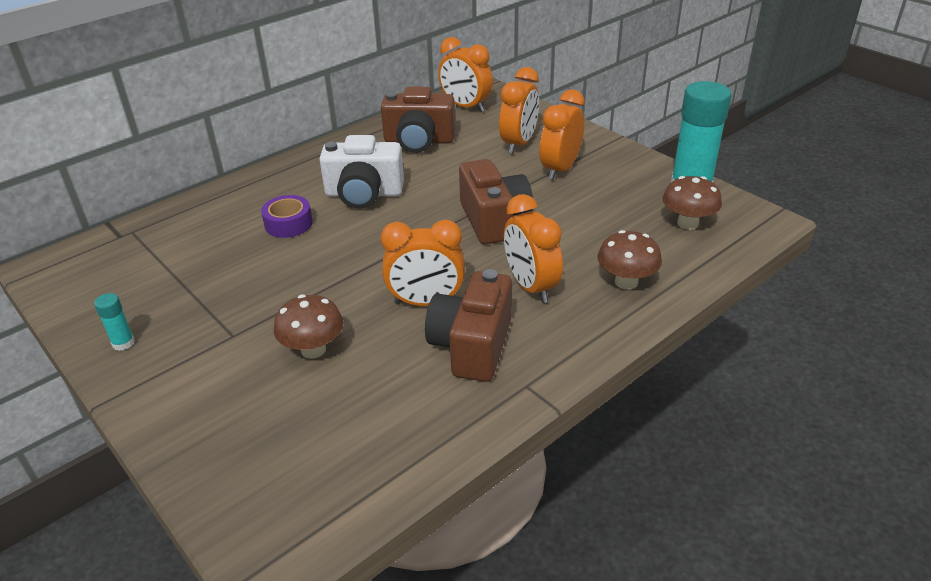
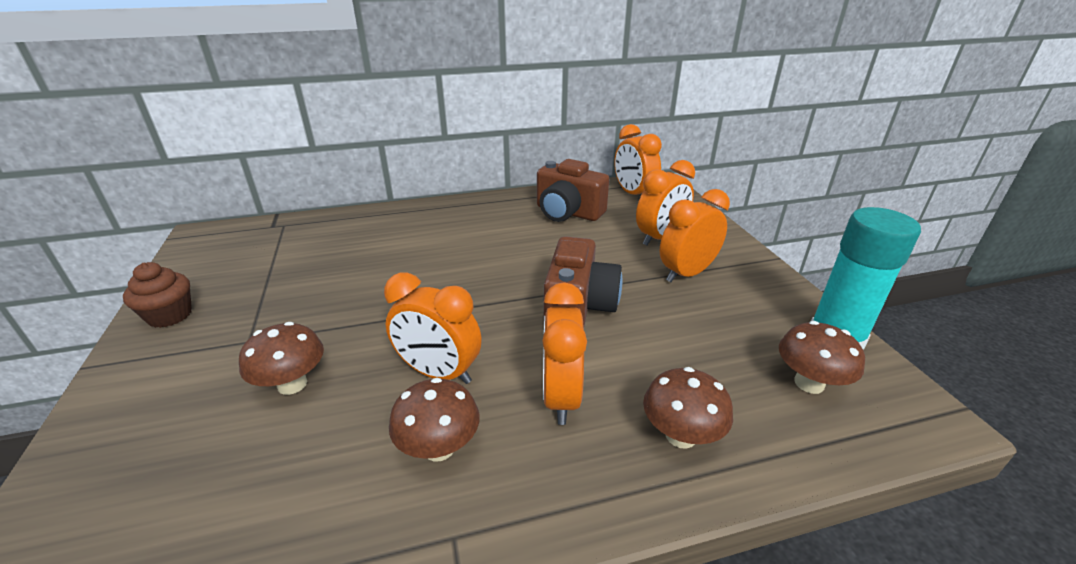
camera: 25 degrees right, 5 degrees down
(123, 343) = (170, 315): turquoise glue stick -> brown cupcake
(288, 223) = (396, 253): purple tape -> none
(364, 194) = (481, 245): white camera -> none
(472, 346) = (439, 448): brown camera -> brown mushroom

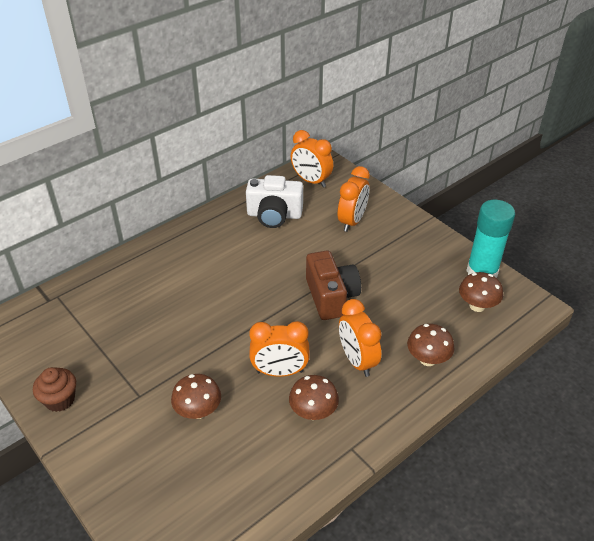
camera: 25 degrees left, 10 degrees up
(568, 212) = (274, 215): brown camera -> white camera
(686, 273) = (383, 248): orange clock -> none

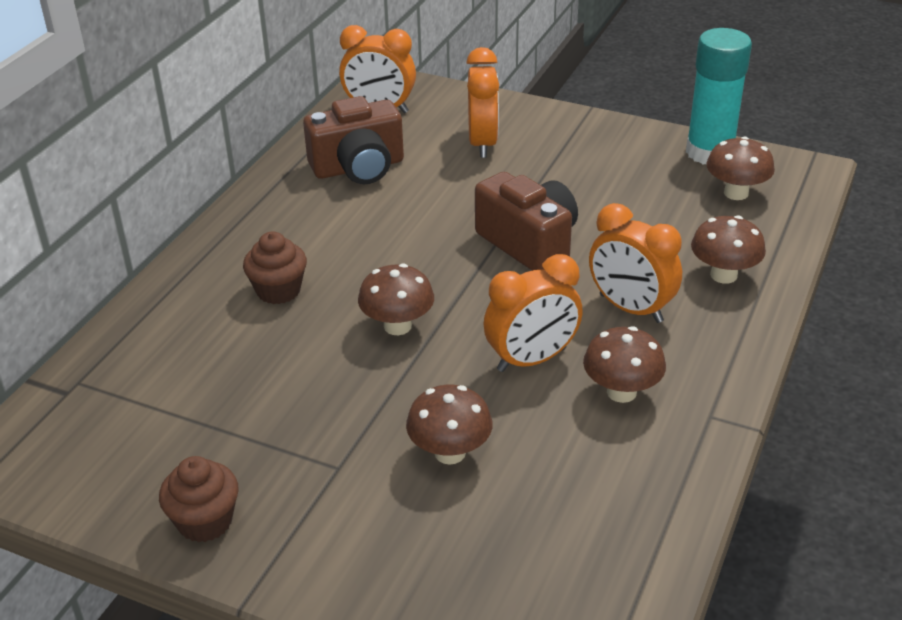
camera: 25 degrees left, 5 degrees down
(182, 278) = (278, 290): none -> brown cupcake
(226, 323) = (397, 326): none -> brown mushroom
(274, 215) = (358, 168): white camera -> brown camera

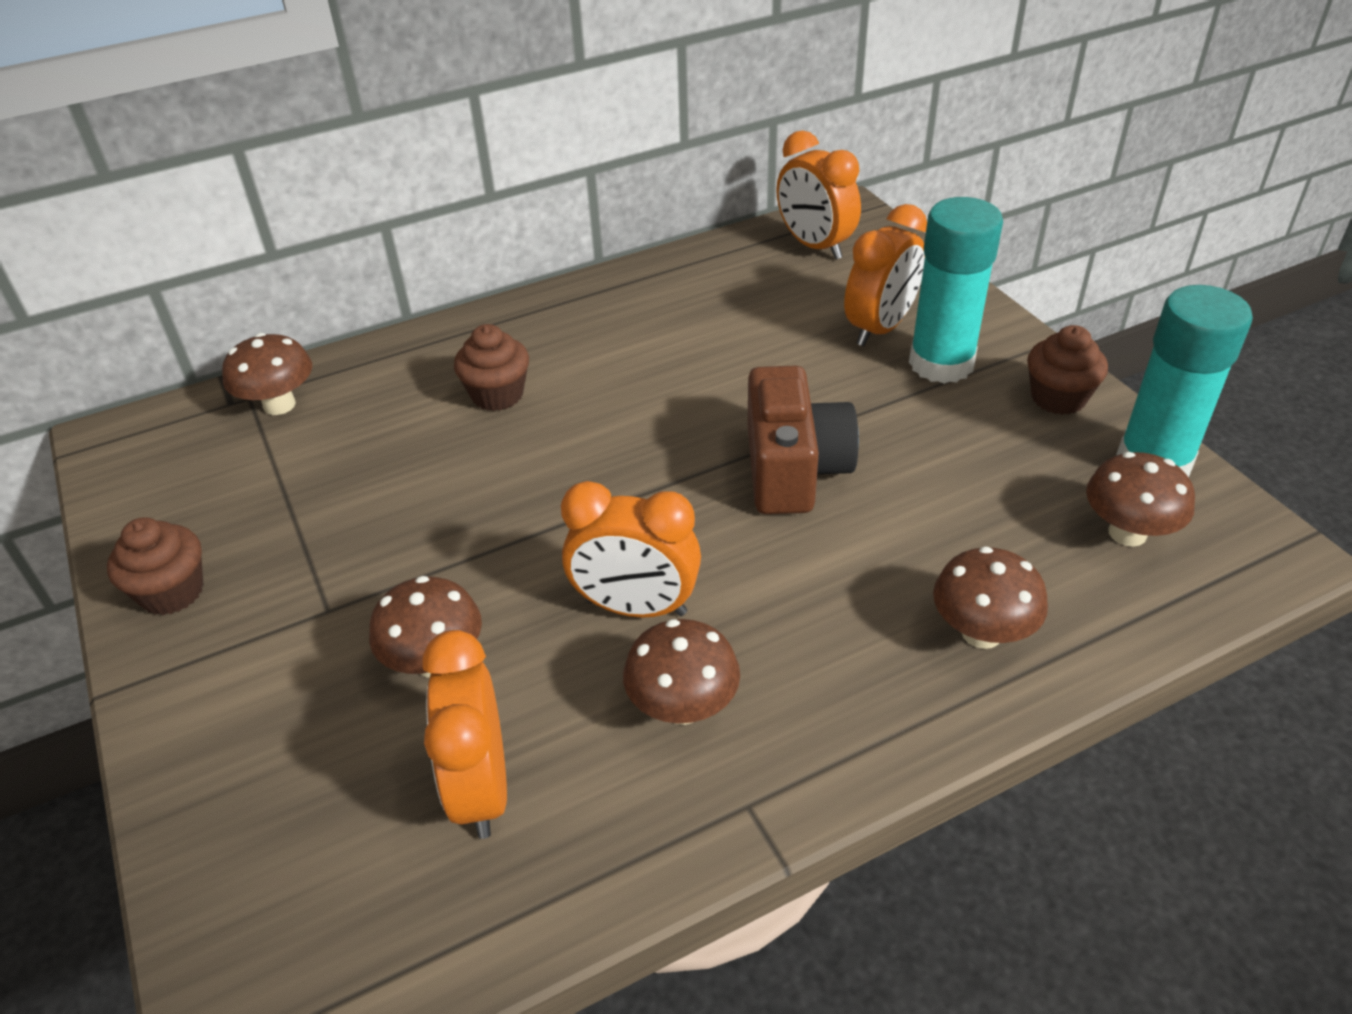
camera: 40 degrees right, 5 degrees up
(358, 168) = (720, 300): brown camera -> none
(397, 326) = (554, 491): brown mushroom -> brown mushroom (279, 405)
(542, 148) = (941, 363): none -> turquoise glue stick
(626, 140) = (1058, 398): none -> brown cupcake
(630, 308) = (815, 610): orange clock -> orange clock (481, 788)

